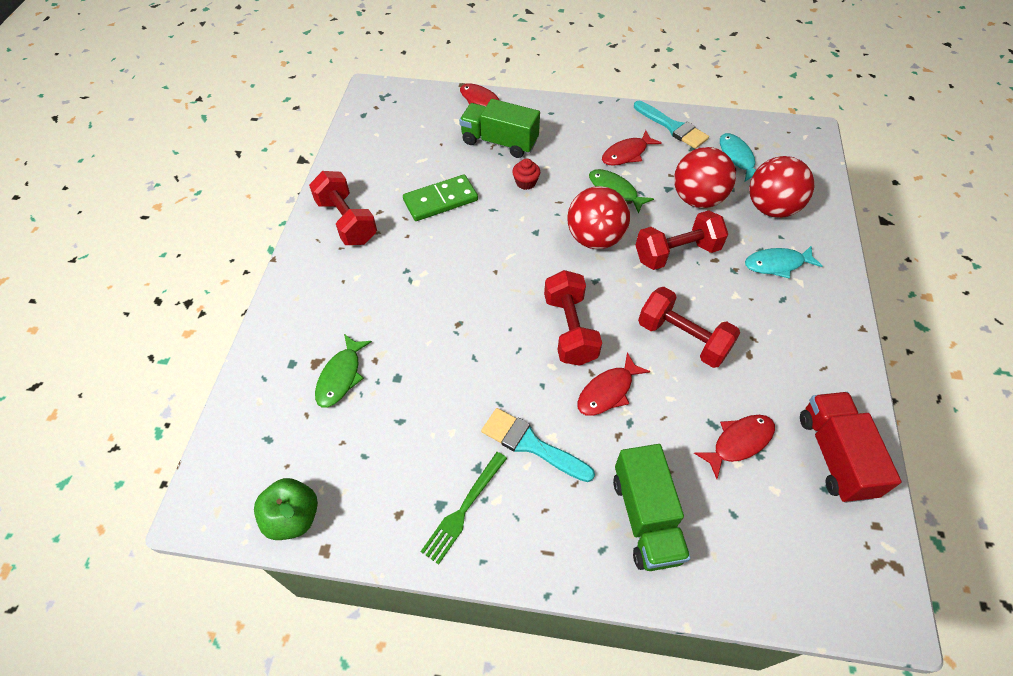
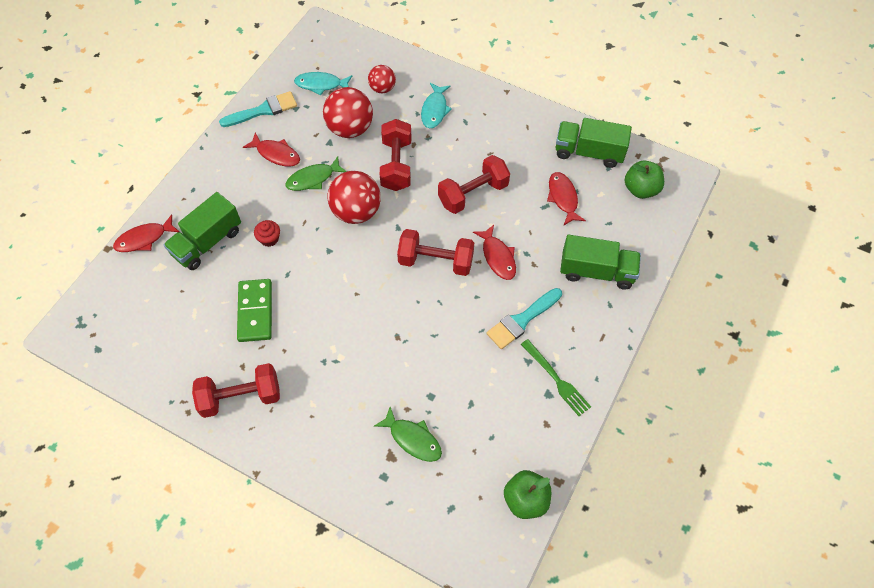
camera: 70 degrees left, 5 degrees up
(627, 154) = (276, 154): red fish -> red fish turned 45 degrees counterclockwise
(771, 208) = (382, 88): red ball -> red ball, size x0.58
(818, 545) = (641, 189): none -> green apple
(834, 455) = (589, 152): red truck -> green truck

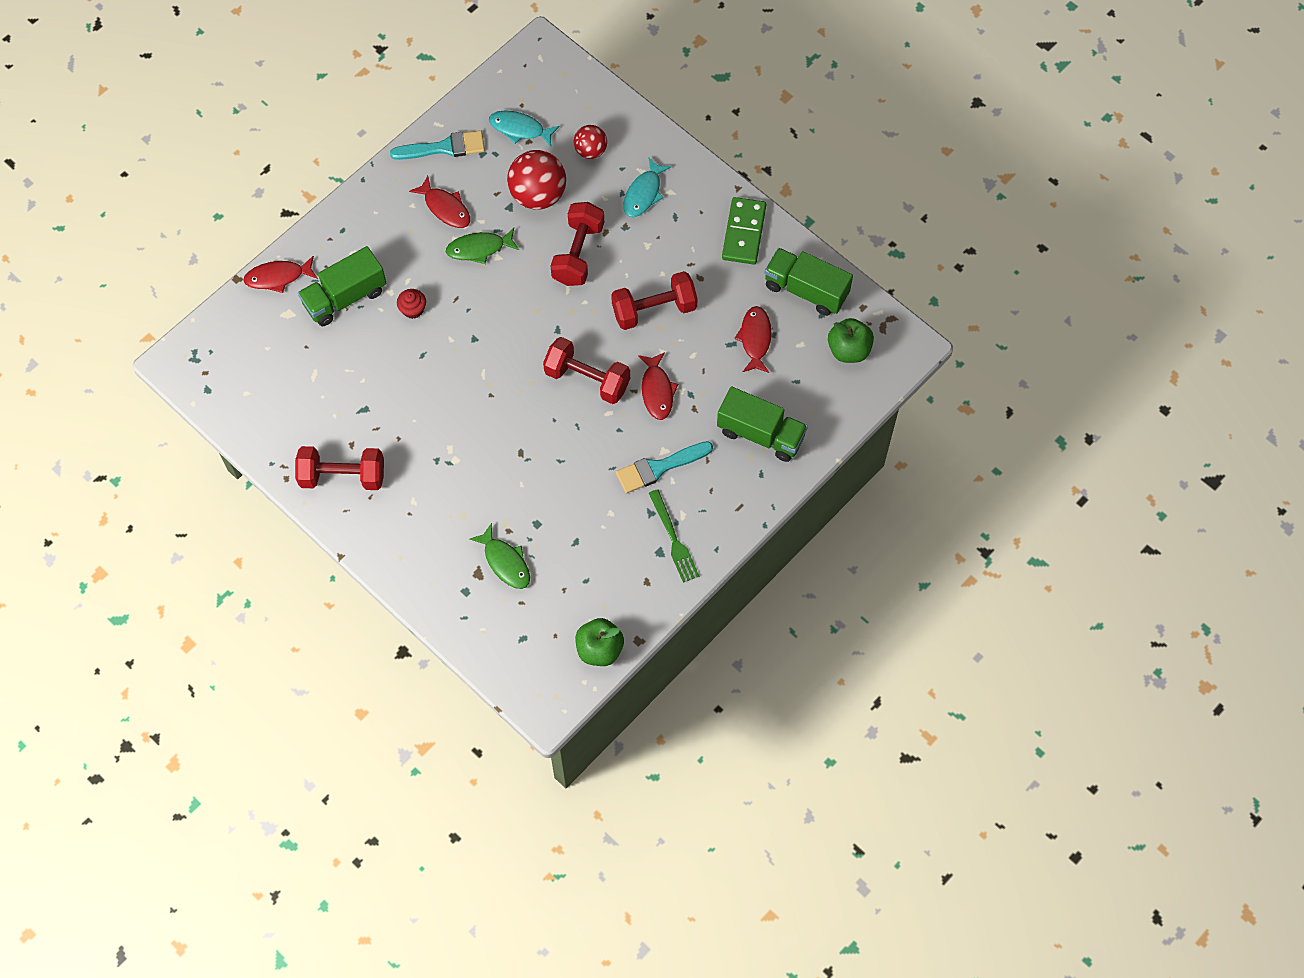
camera: 15 degrees right, 5 degrees up
(255, 311) = (378, 389): green domino -> green domino (744, 233)
(356, 212) = (516, 300): red ball -> none

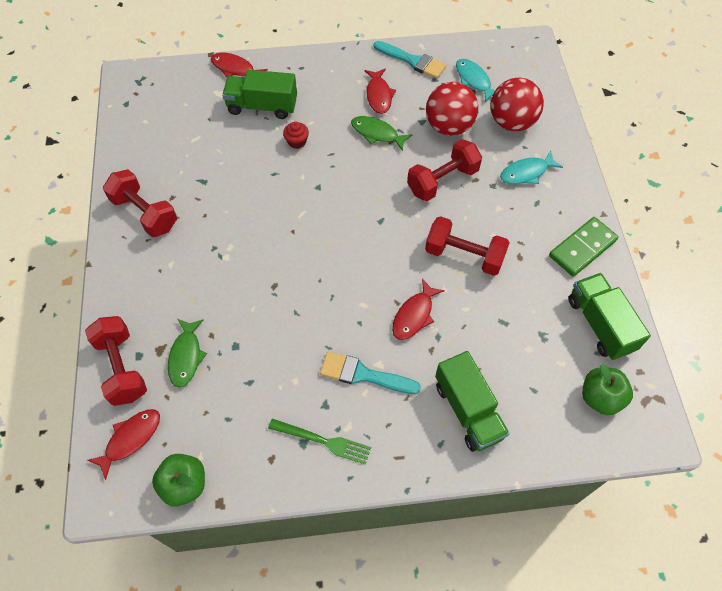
camera: 40 degrees right, 5 degrees down
(587, 379) = (370, 269): red dumbbell -> red dumbbell (122, 368)
(590, 151) = (511, 122): red ball -> red ball, size x1.72
(673, 539) = (323, 441): green fork -> green fork turned 90 degrees counterclockwise
(755, 339) = (526, 332): red fish -> red fish (130, 439)

